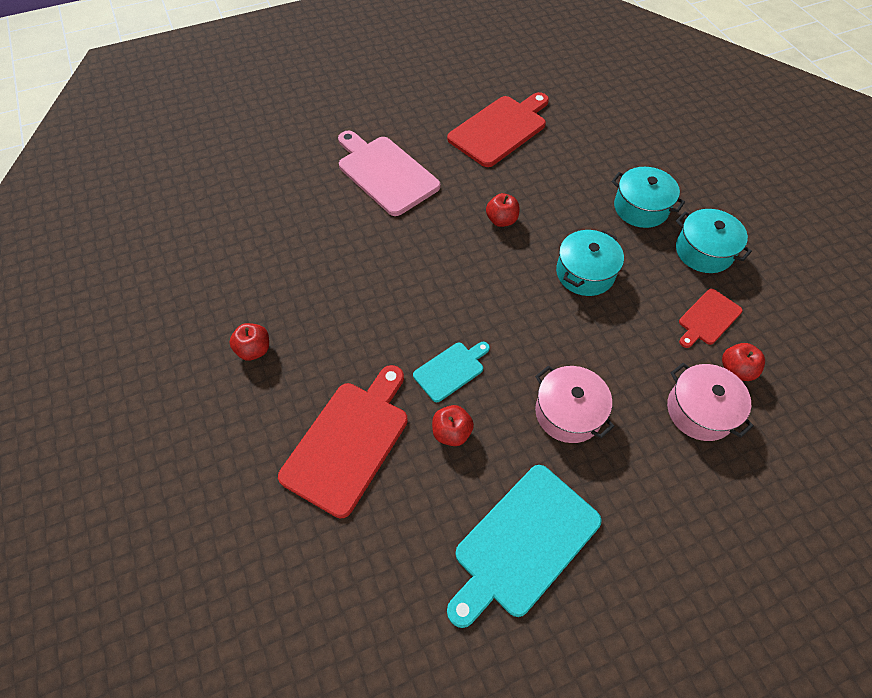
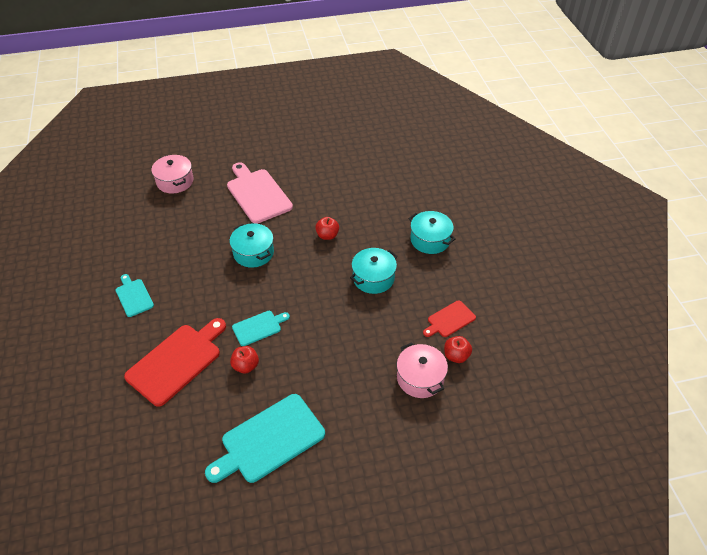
camera: 10 degrees right, 10 degrees down
(254, 350) = (134, 296): red apple -> turquoise cutting board
(500, 129) = (348, 174): red cutting board -> none
(568, 412) = (328, 365): pink pot -> pink pot (175, 181)
(704, 251) = (464, 275): turquoise pot -> turquoise pot (253, 253)

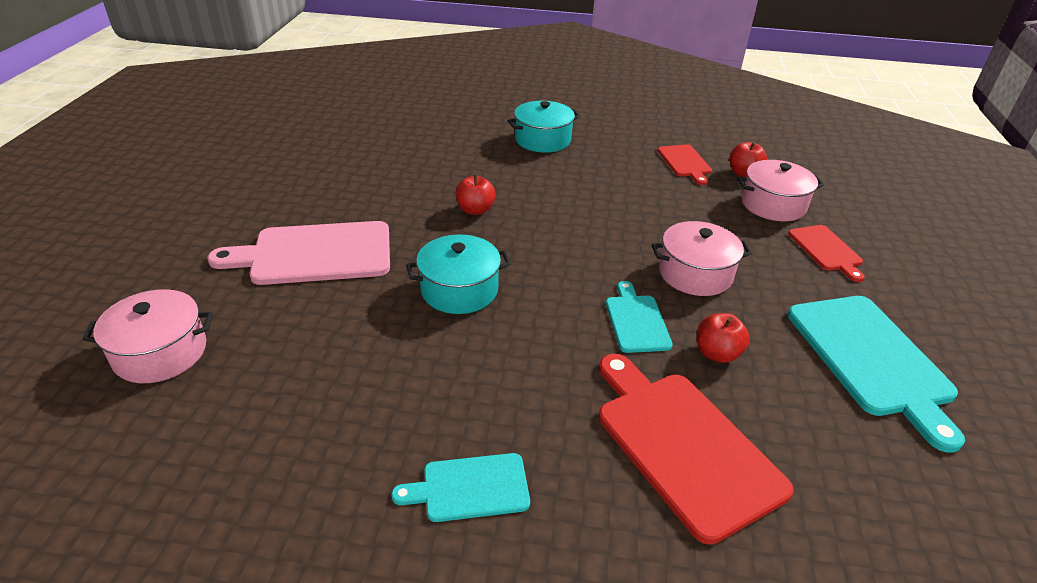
camera: 70 degrees left, 10 degrees down
(314, 346) = (695, 274): none -> pink pot
(373, 278) = (586, 194): turquoise pot -> none
(376, 413) = (826, 250): none -> red cutting board

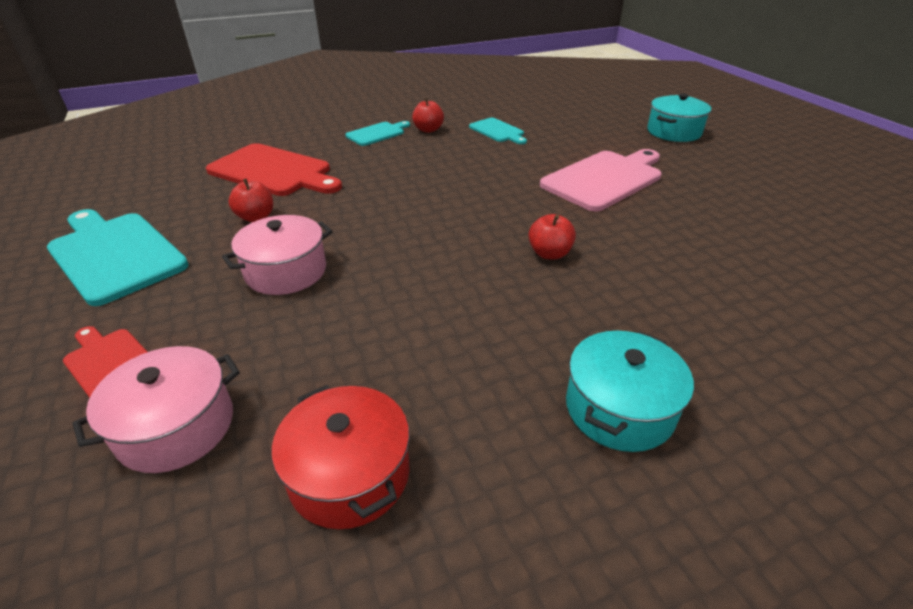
camera: 150 degrees right, 0 degrees up
(160, 352) = (583, 124): pink pot -> none
(459, 290) = (477, 193): turquoise pot -> turquoise pot (674, 132)
(636, 321) = (328, 217): turquoise cutting board -> turquoise cutting board (497, 131)
(685, 162) = (349, 474): red cutting board -> red pot
(743, 173) = (226, 498): red apple -> red apple (428, 130)

